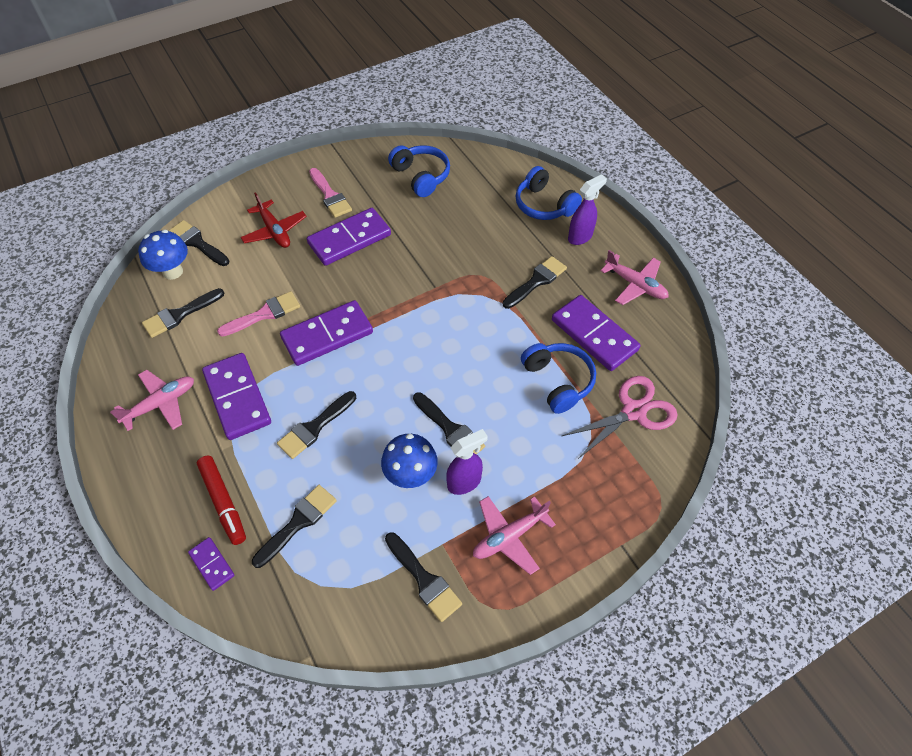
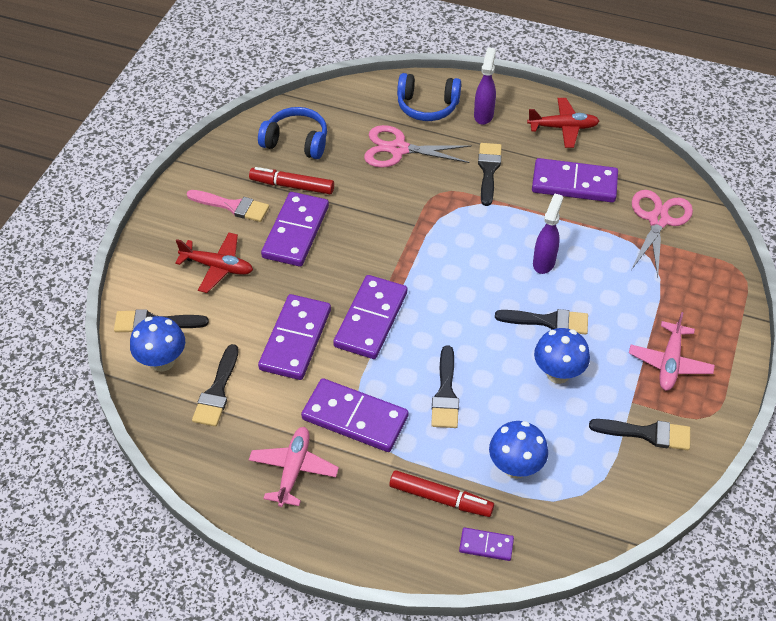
camera: 40 degrees left, 5 degrees down
(264, 314) = (295, 339): pink brush -> purple domino
(298, 522) = (515, 467): black brush -> blue mushroom
(383, 205) = (292, 186): none -> red marker
(464, 482) = (600, 350): purple spray bottle -> purple spray bottle (544, 262)
(486, 224) = (398, 149): none -> pink scissors
(558, 381) = (585, 234): blue headphones -> none
(635, 285) = (563, 127): pink plane -> red plane

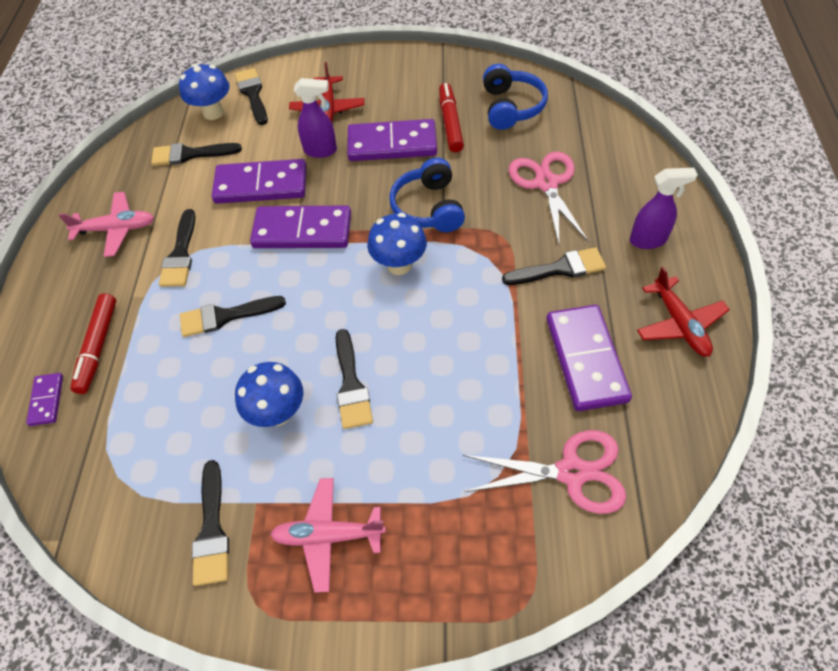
camera: 75 degrees right, 5 degrees up
(232, 206) = (404, 94): pink brush -> none
(355, 418) = (180, 254): purple domino -> black brush
(427, 106) = (629, 187): blue headphones -> blue headphones (429, 207)
(515, 467) = (143, 402): blue mushroom -> blue mushroom (399, 265)
(544, 262) = (440, 359): purple spray bottle -> purple spray bottle (321, 151)

